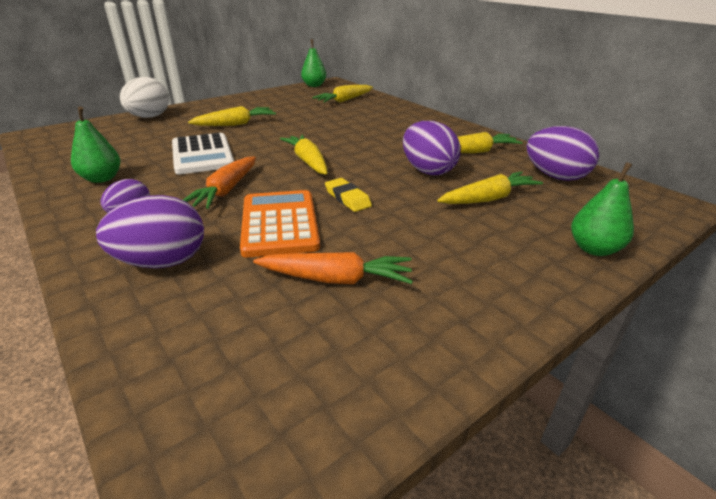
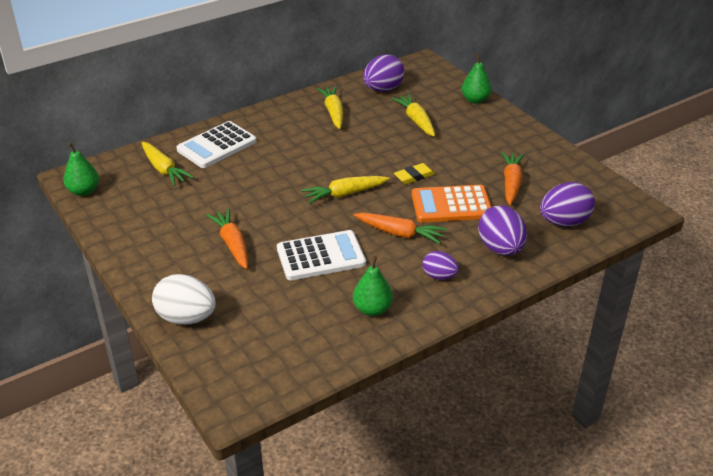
camera: 85 degrees left, 5 degrees up
(235, 124) = (232, 244): yellow carrot -> orange carrot
(385, 112) = (216, 145): none -> white calculator
(427, 170) = (368, 138): purple egg -> purple egg (564, 222)

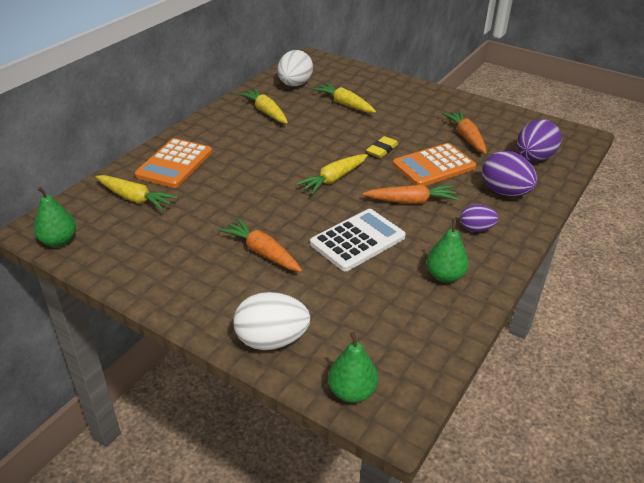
camera: 25 degrees left, 0 degrees up
(216, 145) = (174, 164): white calculator -> orange calculator
(383, 89) = (294, 84): purple egg -> white egg
(475, 100) = (380, 78): green pear -> green pear (352, 392)

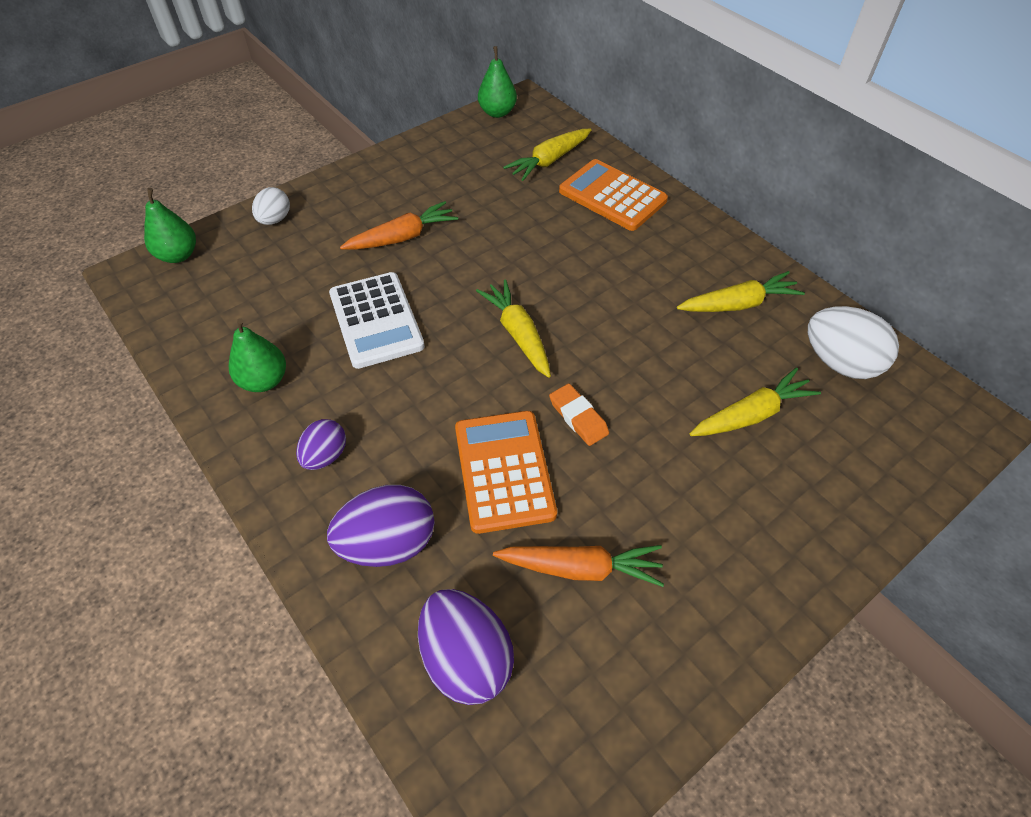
camera: 110 degrees right, 15 degrees up
(271, 340) = (275, 220): white egg -> white egg, size x0.60
(382, 150) = (578, 417): yellow eraser -> orange eraser
(411, 201) = (426, 404): orange carrot -> none

